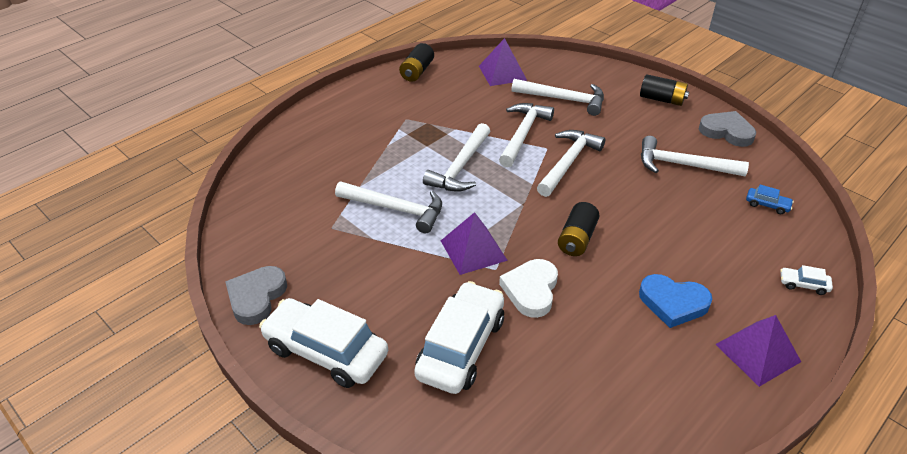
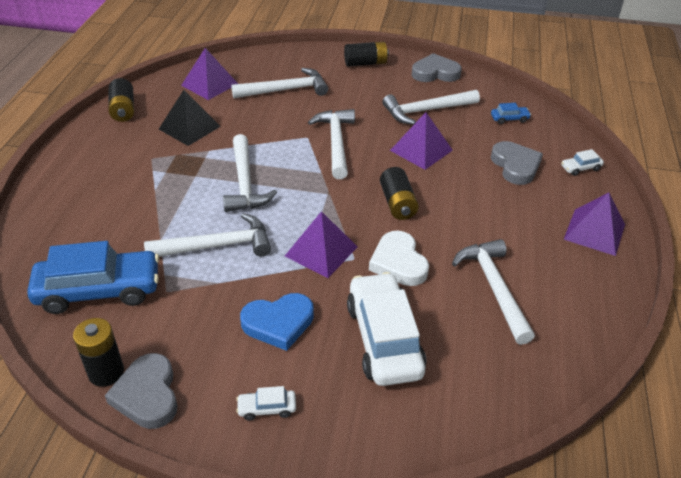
camera: 35 degrees left, 0 degrees up
(244, 267) = (106, 372): none -> black battery
(287, 205) = (99, 290): none -> blue car
(326, 352) = (267, 408): white car -> white car, size x0.41
(455, 104) = (189, 127): none -> black pyramid
(523, 134) = (276, 133): white hammer -> white hammer (494, 288)
(644, 200) = (421, 150): none -> purple pyramid
(673, 303) = (510, 222): blue heart -> blue heart (278, 323)
(730, 253) = (515, 166): none -> grey heart

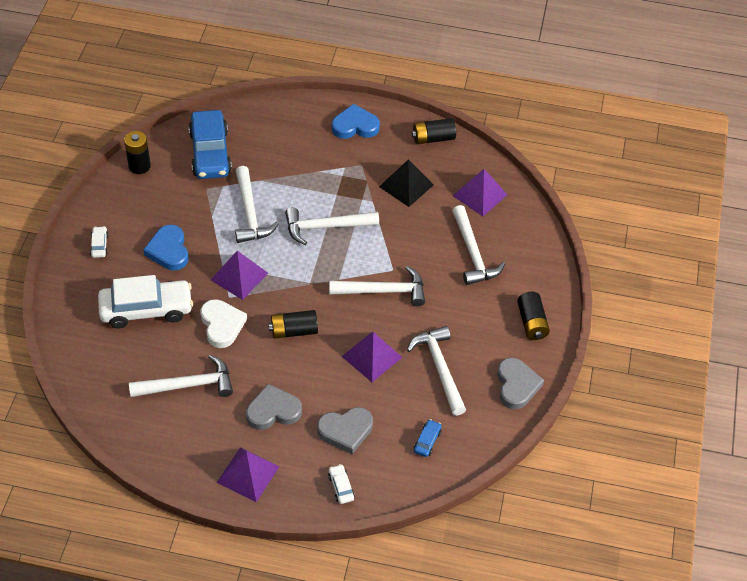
camera: 90 degrees right, 10 degrees up
(87, 163) = (355, 126): none -> blue heart
(147, 395) = (119, 187): grey heart -> grey heart (273, 411)
(398, 262) = (222, 325): white heart -> white heart turned 90 degrees clockwise
(509, 119) = (427, 441): blue car -> blue car turned 150 degrees counterclockwise

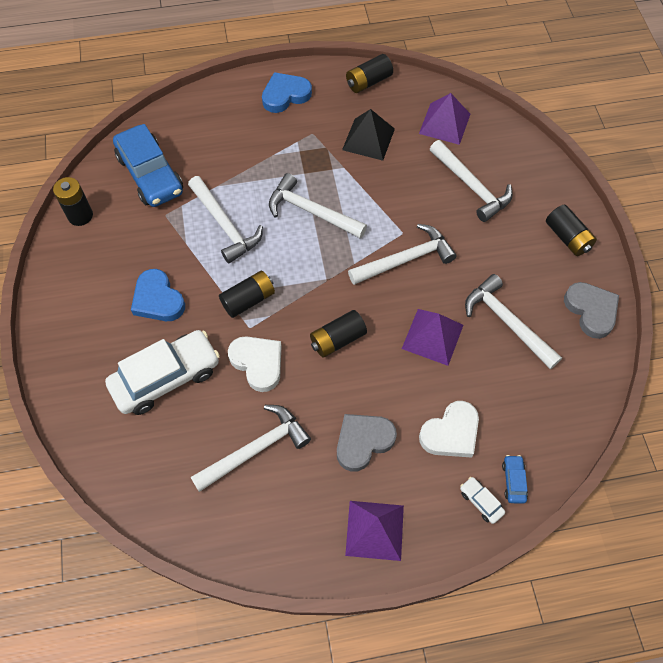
camera: 20 degrees left, 10 degrees up
(99, 245) = (77, 322): white car -> none
(239, 276) = (248, 300): purple pyramid -> black battery
(326, 227) = (311, 212): white hammer -> white hammer turned 60 degrees clockwise
(345, 431) = (451, 433): grey heart -> white heart
(427, 441) = (539, 409): blue car -> blue car (513, 481)

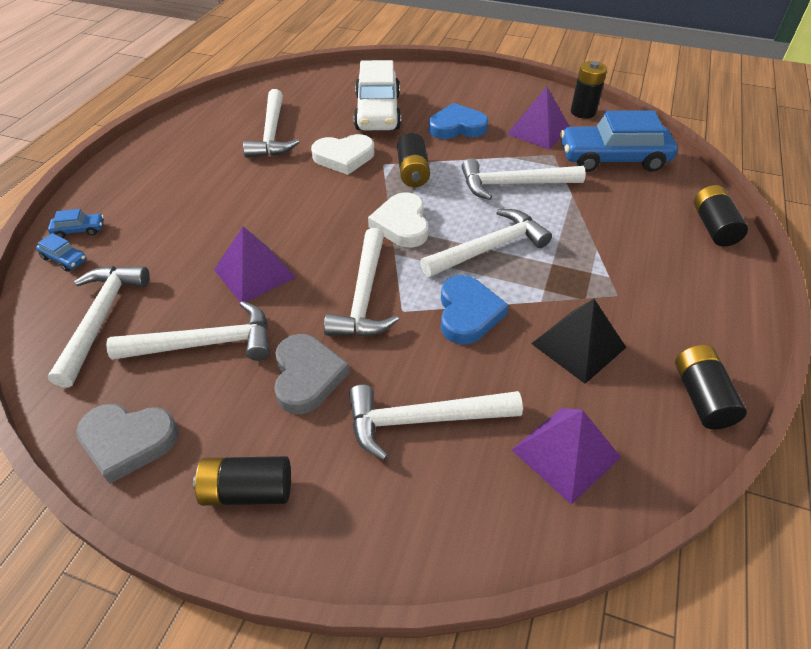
camera: 120 degrees right, 15 degrees down
(285, 95) = (702, 295): blue heart -> blue heart (468, 313)
(337, 339) = (319, 208): black battery -> black battery (713, 227)
(363, 441) = (211, 187): grey heart -> grey heart (307, 376)
(375, 530) = (141, 166): purple pyramid -> purple pyramid (538, 131)
(451, 433) = (153, 240): white heart -> white heart (402, 224)
(481, 502) = (79, 230): white car -> blue car
(538, 401) = (101, 319): none -> white hammer

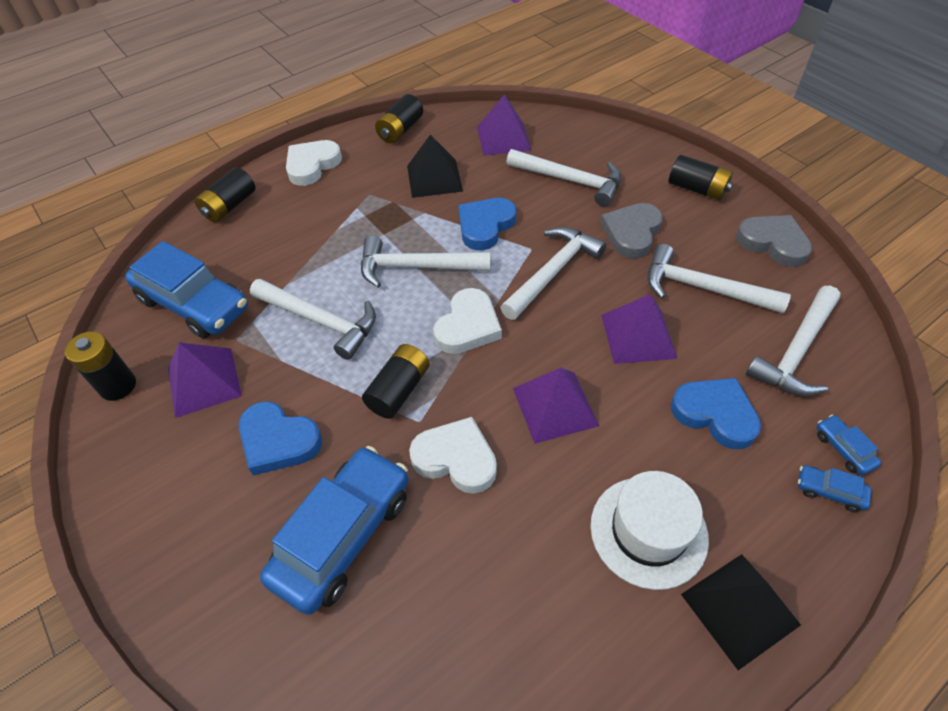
camera: 145 degrees left, 5 degrees up
(140, 161) = (739, 609): none -> black pyramid
(172, 243) = (715, 414): none -> blue heart
(204, 171) = (648, 531): none -> white hat
(272, 134) = (520, 570): white hammer -> none
(297, 203) = (555, 406): none -> purple pyramid
(378, 112) = (343, 535): white car -> blue car
(716, 299) = (312, 165): none -> white heart

